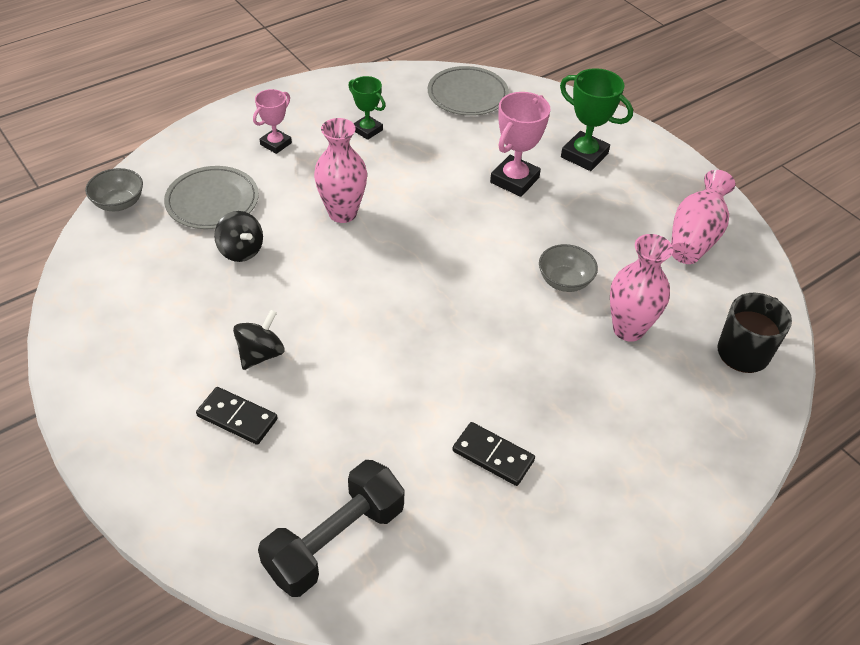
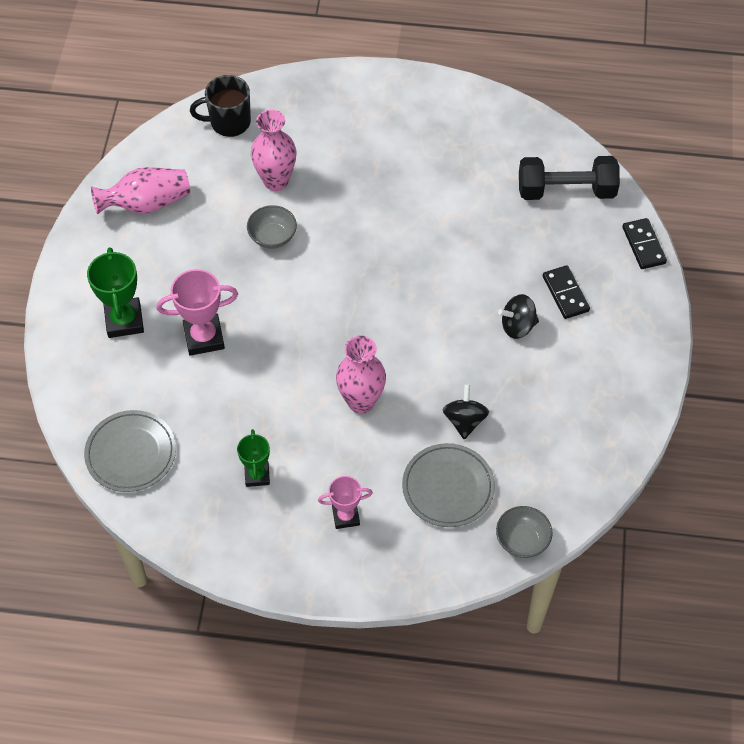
camera: 135 degrees left, 10 degrees up
(493, 456) = (440, 172): black domino -> black domino (643, 245)

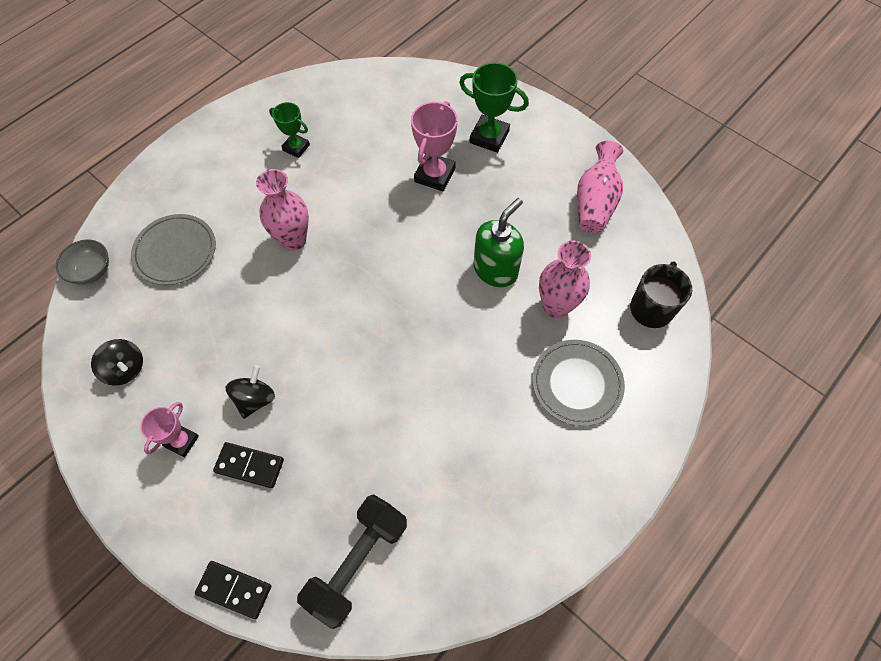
camera: 125 degrees right, 5 degrees up
(131, 453) = (376, 92): grey plate -> grey plate (577, 383)
(272, 237) = (495, 270): grey bowl -> green soap dispenser
(346, 516) = (218, 179): pink trophy -> pink trophy (182, 441)
(464, 421) = (213, 298): black spinning top -> black spinning top (125, 369)

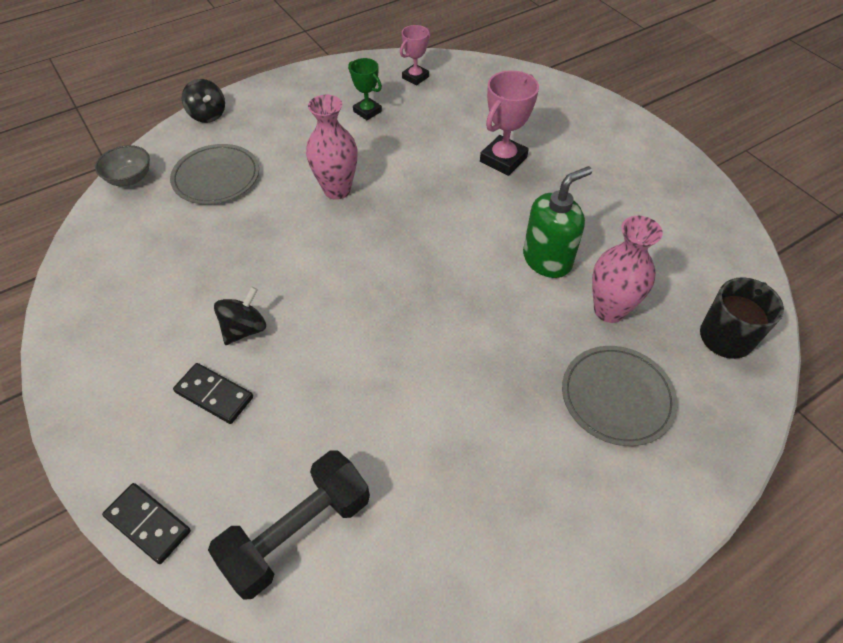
camera: 15 degrees right, 10 degrees down
(125, 369) = (125, 271): black spinning top -> black spinning top (208, 115)
(182, 441) = (153, 353): pink trophy -> pink trophy (415, 77)
(489, 137) = (571, 136): green trophy -> none
(595, 203) = (677, 217): pink vase -> none

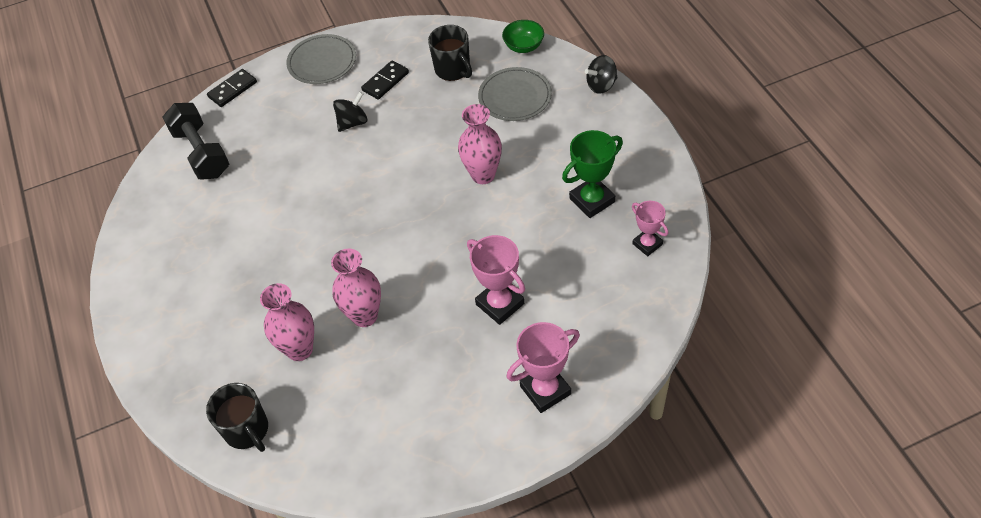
camera: 105 degrees right, 0 degrees up
(130, 178) = (524, 46): grey bowl -> green bowl
(158, 237) = (453, 70): none -> black mug
(214, 394) = (305, 111): black domino -> black domino (385, 82)
(244, 329) = (352, 122): black spinning top -> black spinning top turned 90 degrees counterclockwise
(367, 111) = (592, 200): green trophy -> green trophy, size x1.58
(547, 259) = (364, 316): green soap dispenser -> pink vase
(584, 123) = (545, 390): none -> pink trophy
(617, 397) = (223, 334): grey plate -> grey plate (322, 62)

